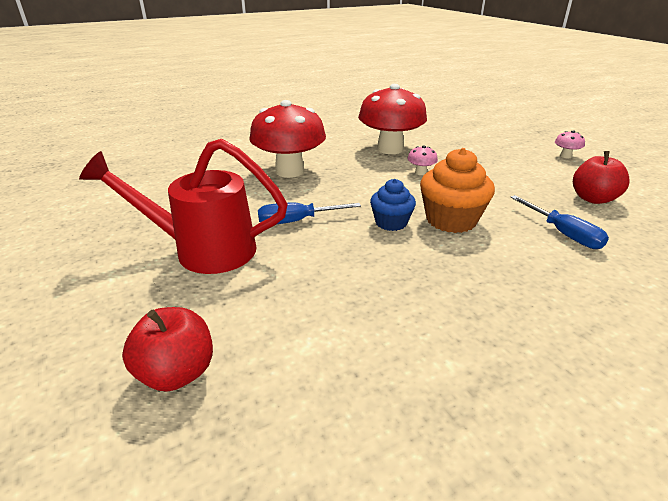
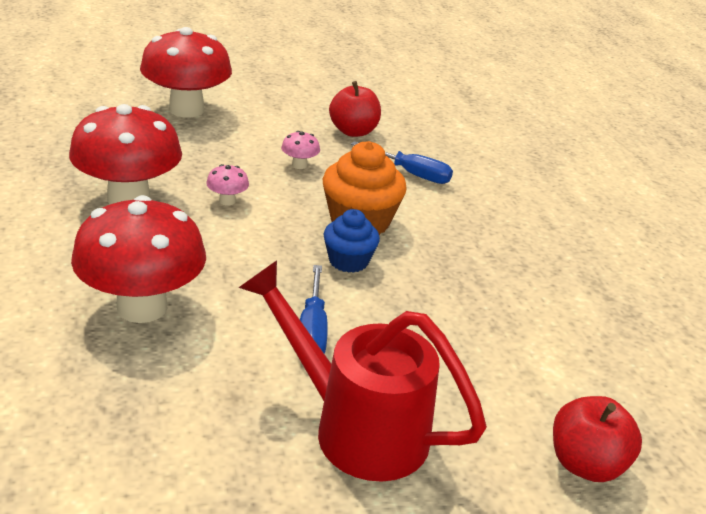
camera: 80 degrees left, 0 degrees up
(203, 250) = (356, 428): red watering can -> red watering can turned 105 degrees clockwise
(517, 143) = (186, 110): none -> red mushroom
(563, 233) = (411, 174): blue screwdriver -> blue screwdriver turned 45 degrees clockwise
(565, 156) = (247, 101): pink mushroom -> pink mushroom (299, 165)

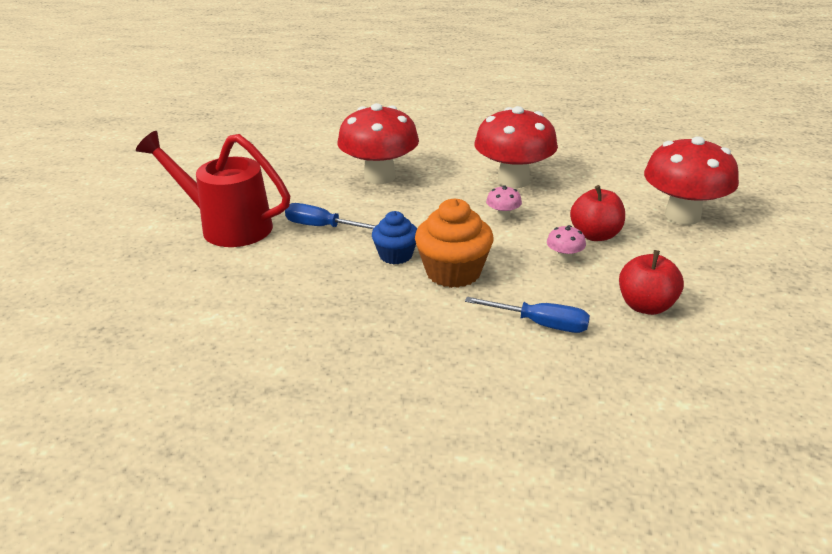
camera: 115 degrees right, 0 degrees up
(356, 428) = (227, 226): red watering can -> red watering can turned 120 degrees counterclockwise
(411, 174) = (541, 324): blue screwdriver -> blue screwdriver turned 120 degrees counterclockwise
(586, 464) = (123, 300): red apple -> red apple (595, 235)

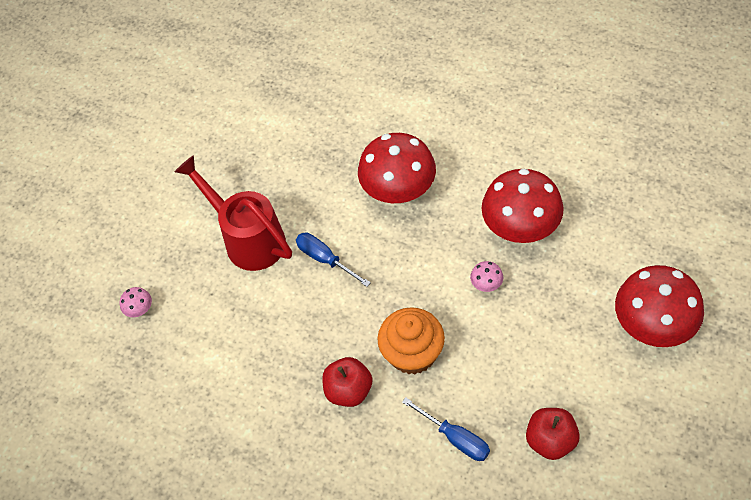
camera: 25 degrees right, 25 degrees up
(395, 255) = (374, 317): blue cupcake -> none
(564, 259) = (513, 360): pink mushroom -> pink mushroom (140, 310)
(595, 235) = (556, 334): red apple -> red apple (349, 390)

